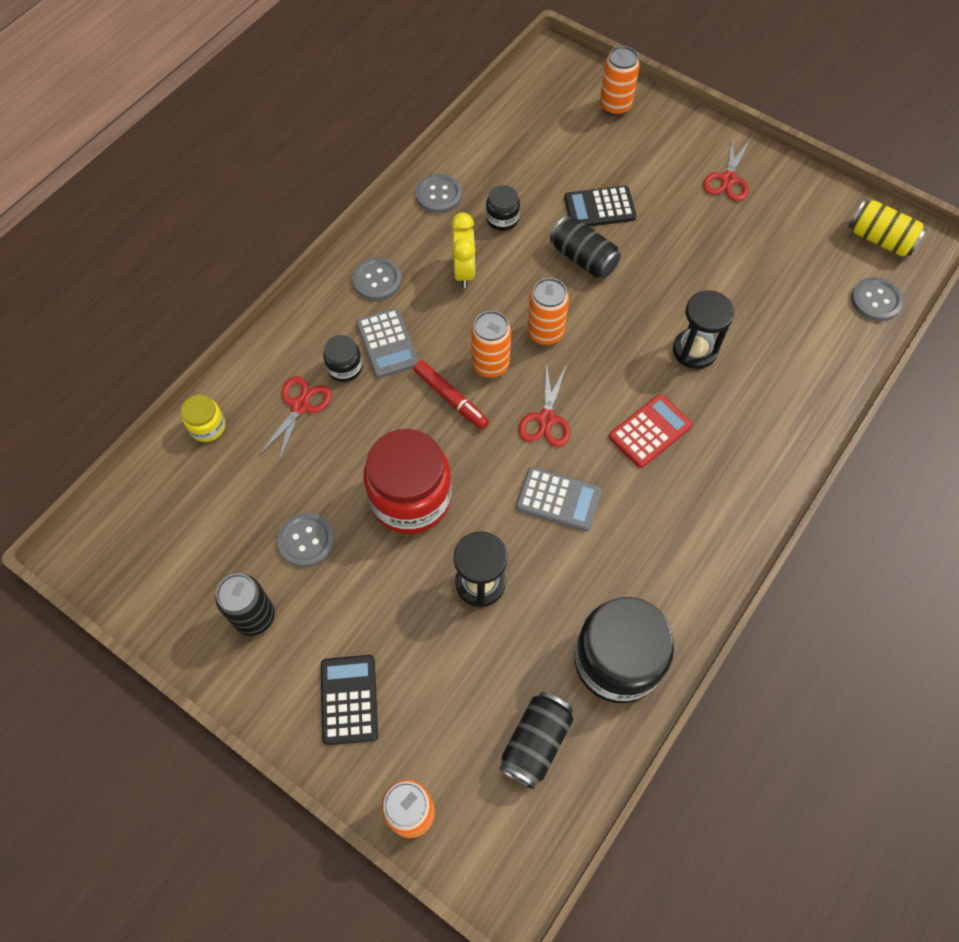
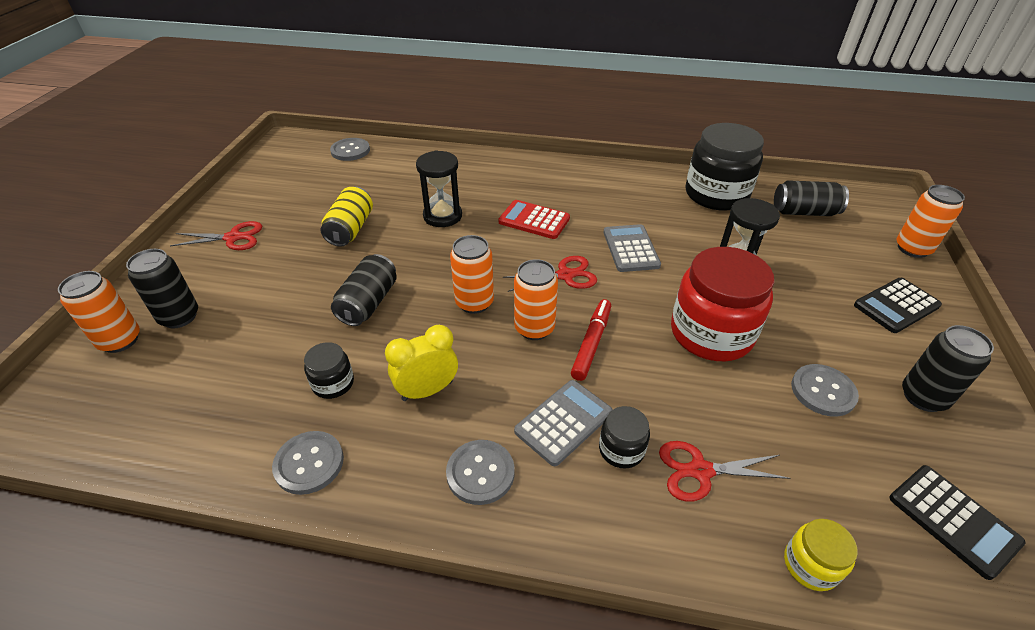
camera: 115 degrees left, 20 degrees down
(599, 208) = (293, 310): black calculator -> black calculator (953, 520)
(626, 139) = (179, 317): none -> black can
(880, 239) = (287, 157): yellow can -> yellow can (350, 229)

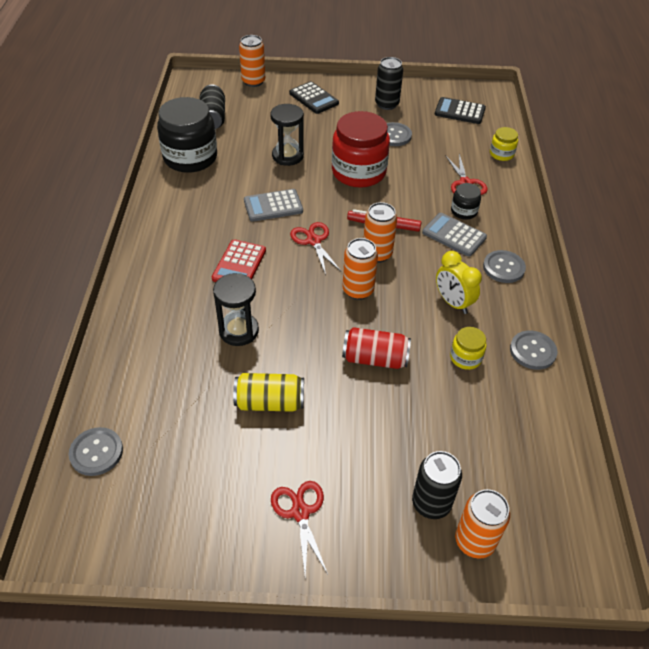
camera: 100 degrees left, 5 degrees up
(333, 383) = (465, 358): black jar -> yellow jar
(368, 303) = (375, 358): black can -> red can
(953, 520) = (459, 111): black calculator -> black calculator turned 120 degrees counterclockwise

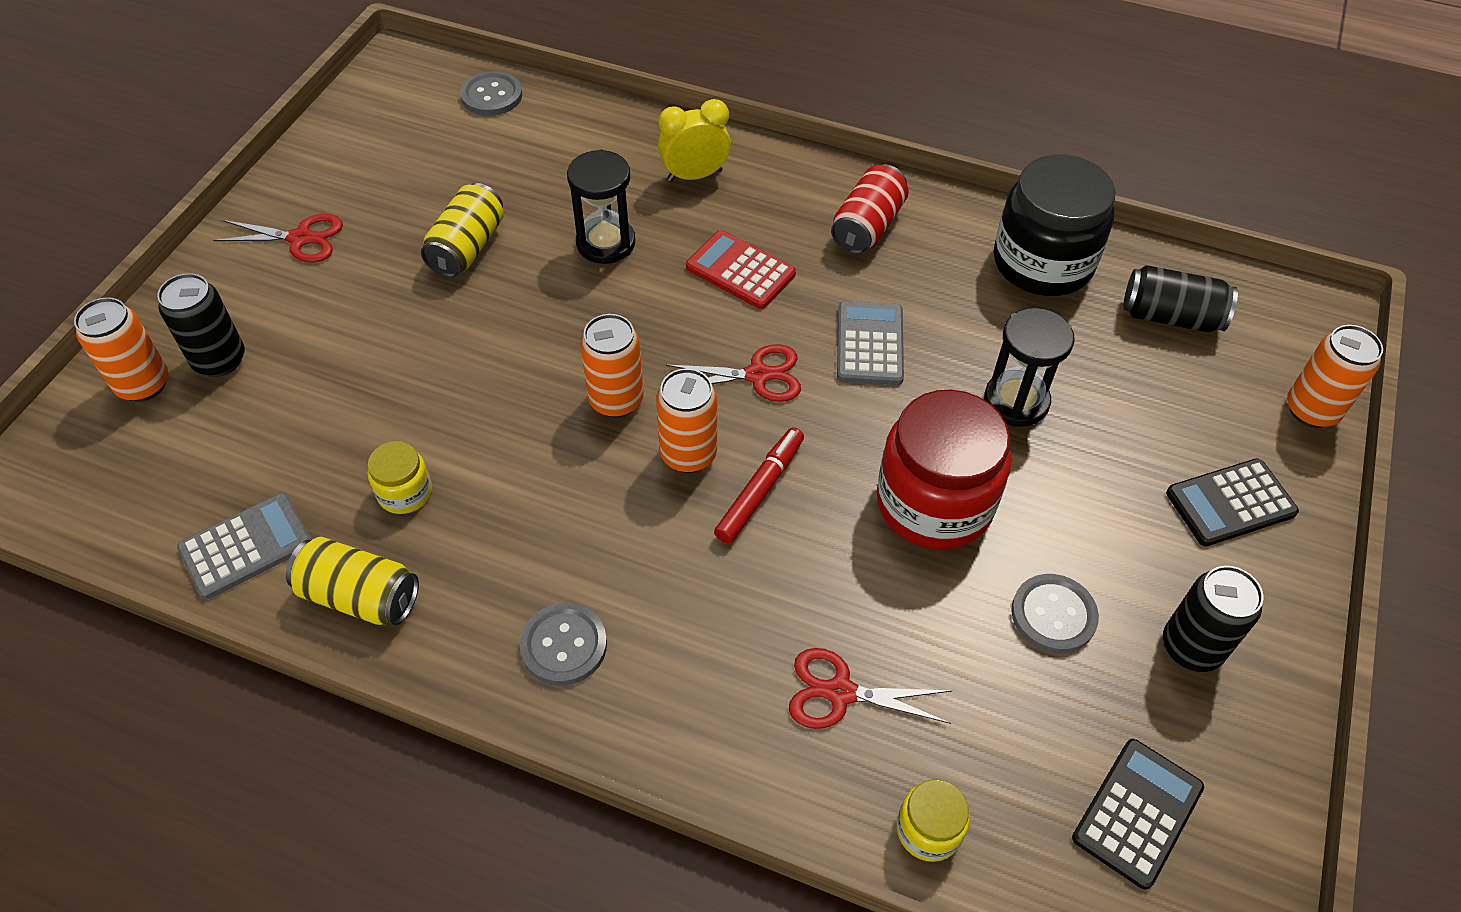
camera: 110 degrees right, 5 degrees up
(375, 358) = (471, 377): red can -> red can (867, 226)
(453, 303) = (523, 523): yellow clock -> yellow clock (694, 175)
(454, 235) = (687, 597): grey calculator -> grey calculator (246, 546)
(464, 211) = (749, 647): black jar -> none
(532, 351) = (360, 596): grey button -> yellow can

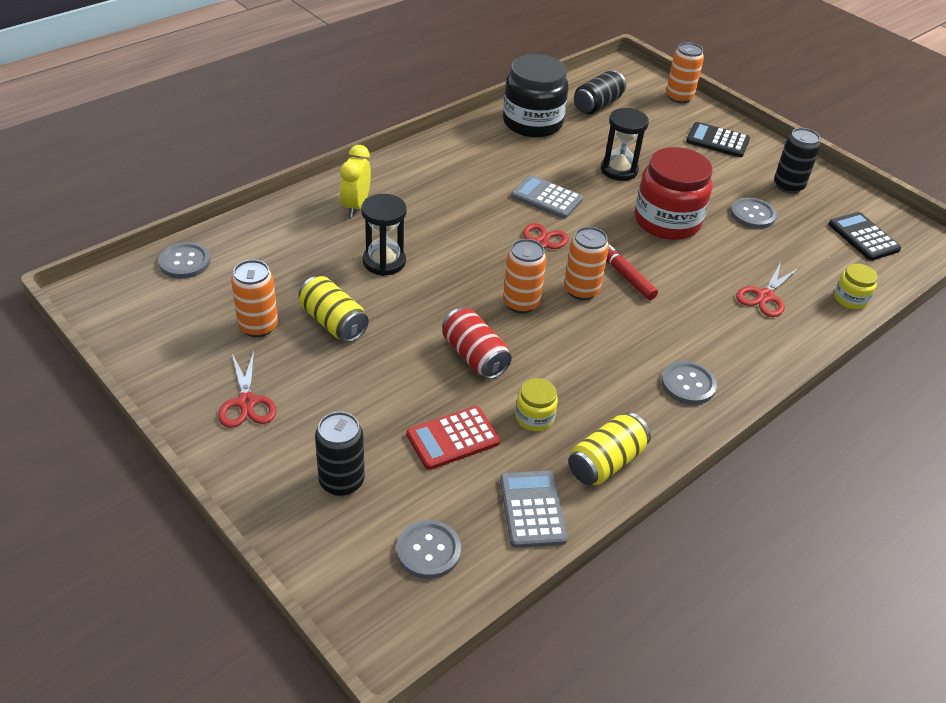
camera: 65 degrees left, 10 degrees down
(143, 384) = (333, 533): orange can -> orange can (258, 326)
(147, 473) = (428, 550): none -> grey button
(301, 238) = (247, 403): red scissors -> red scissors turned 135 degrees clockwise
(740, 271) = (454, 219): red calculator -> red calculator (453, 438)
(867, 226) = (457, 163): red can -> red can (474, 356)
(1230, 503) = (717, 141): black calculator -> black calculator turned 105 degrees clockwise

